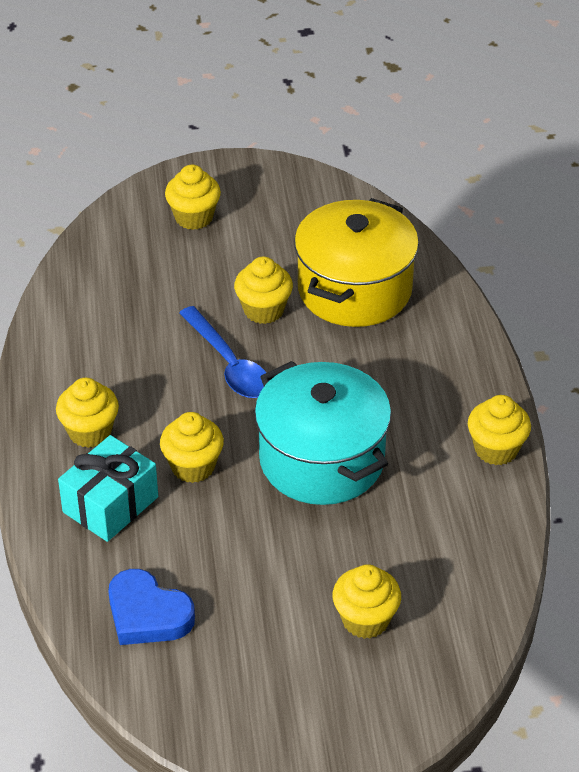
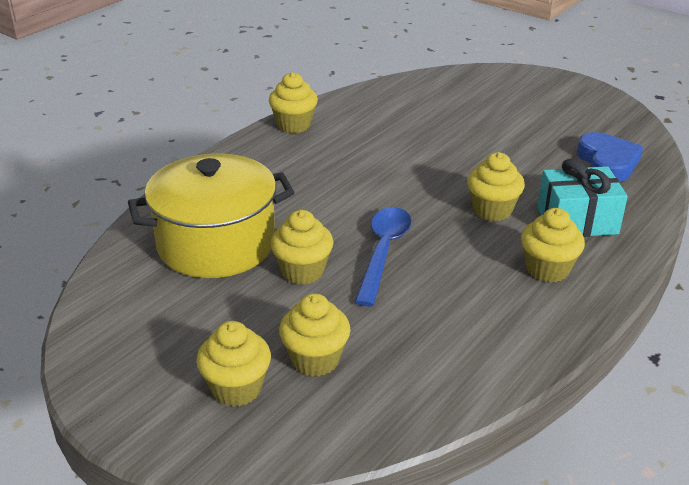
camera: 135 degrees left, 10 degrees down
(321, 459) = (401, 171): turquoise pot -> none
(365, 620) = (479, 106): yellow cupcake -> yellow cupcake (315, 360)

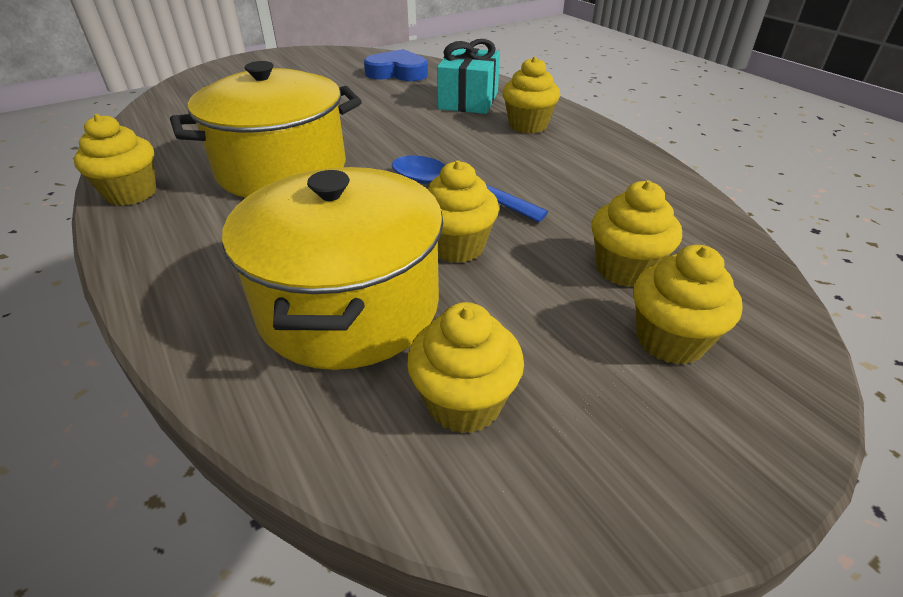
camera: 70 degrees left, 5 degrees up
(362, 166) = (282, 169): none -> yellow pot
(492, 210) = (425, 126): yellow cupcake -> yellow cupcake (464, 402)

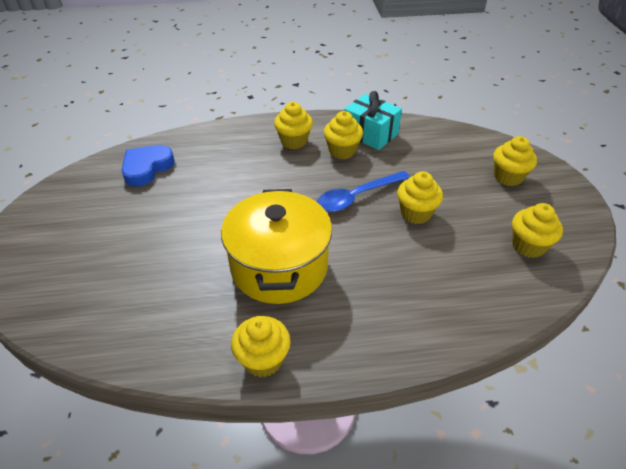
camera: 65 degrees left, 5 degrees up
(349, 306) = (452, 266): yellow pot -> none
(468, 100) = (234, 151): turquoise gift -> turquoise gift (370, 134)
(625, 269) = (457, 168): yellow cupcake -> yellow cupcake (342, 151)

